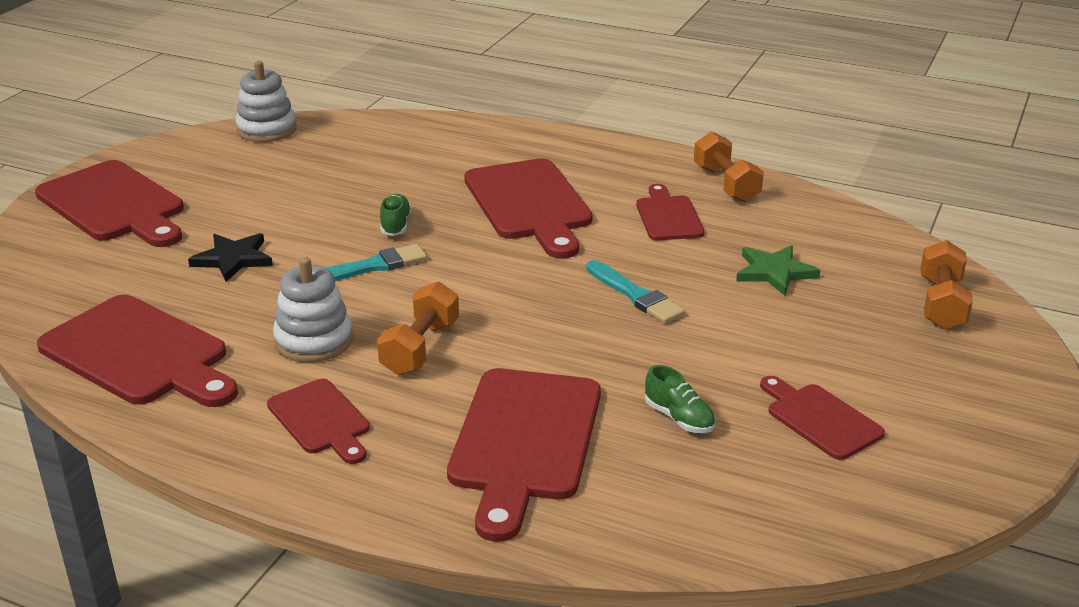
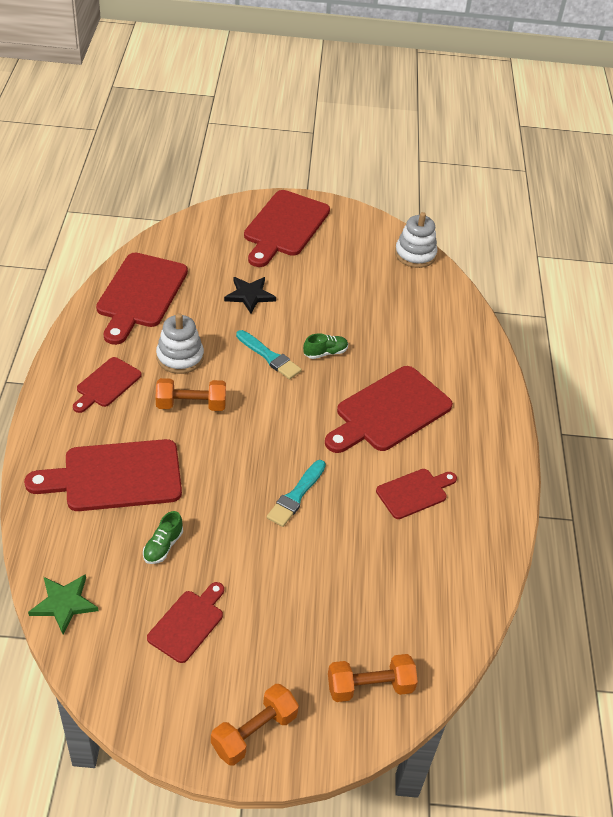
camera: 65 degrees right, 15 degrees up
(726, 184) = (485, 519): orange dumbbell -> orange dumbbell (254, 732)
(774, 272) = (365, 571): green star -> green star (64, 603)

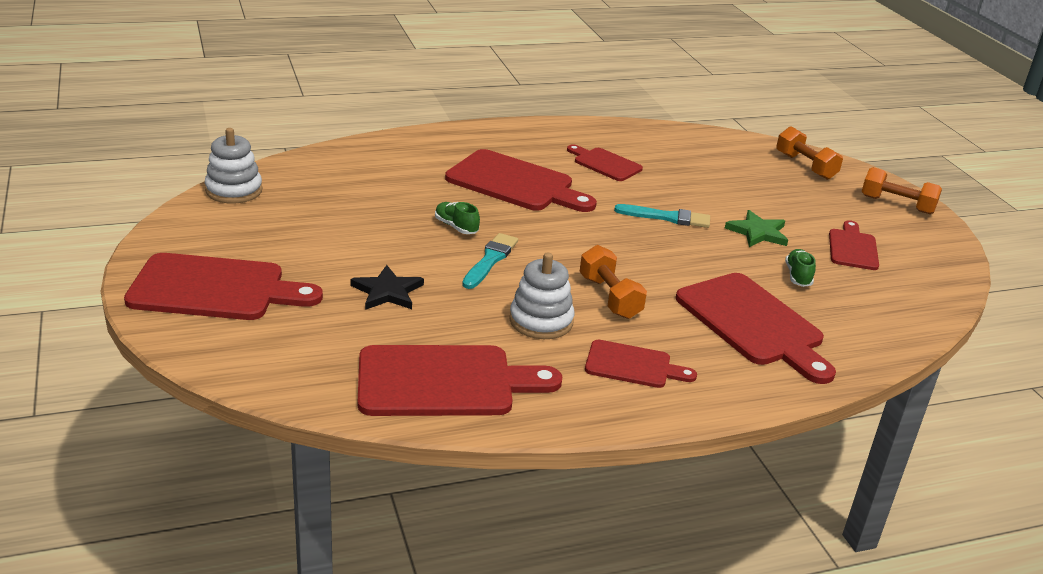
camera: 110 degrees left, 15 degrees down
(64, 603) = (916, 316): green star -> green star (758, 232)
(163, 546) = (798, 276): green shoe -> green shoe turned 90 degrees counterclockwise
(188, 623) = (852, 248): red cutting board -> red cutting board turned 90 degrees clockwise

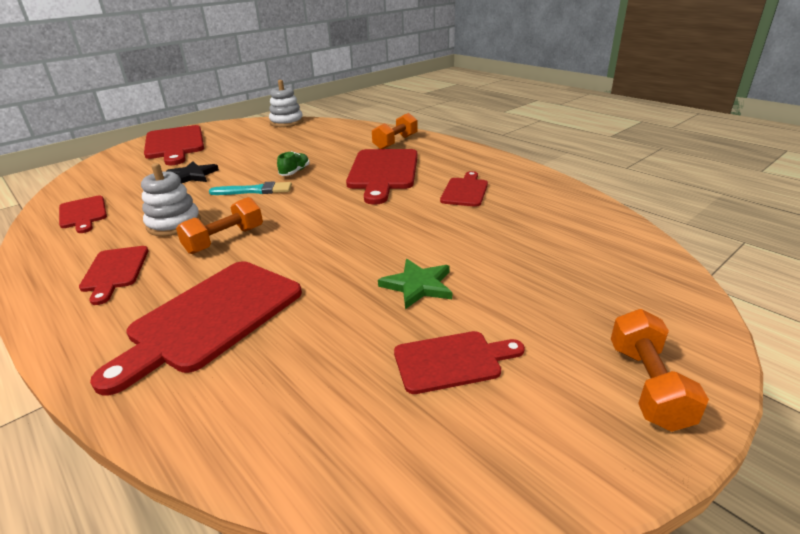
camera: 70 degrees right, 0 degrees up
(444, 382) = (83, 214): red cutting board -> red cutting board, size x0.56
(667, 217) = (395, 234): turquoise brush -> none
(798, 276) = (337, 329): green shoe -> none
(805, 166) = (641, 286): orange dumbbell -> orange dumbbell (395, 142)

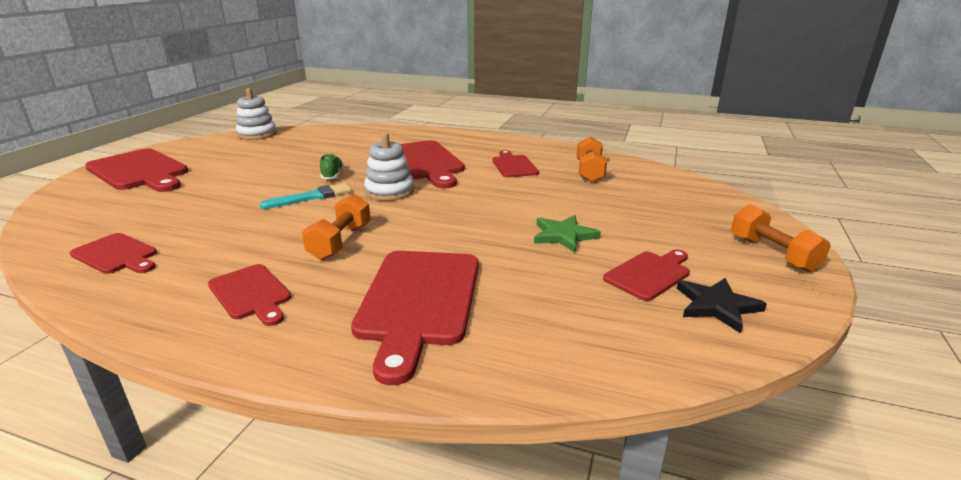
camera: 30 degrees left, 5 degrees down
(174, 224) = (259, 241): white stacking toy -> white stacking toy (389, 191)
(192, 176) = (213, 196): black star -> black star (717, 306)
(395, 142) = (402, 138): orange dumbbell -> orange dumbbell (589, 172)

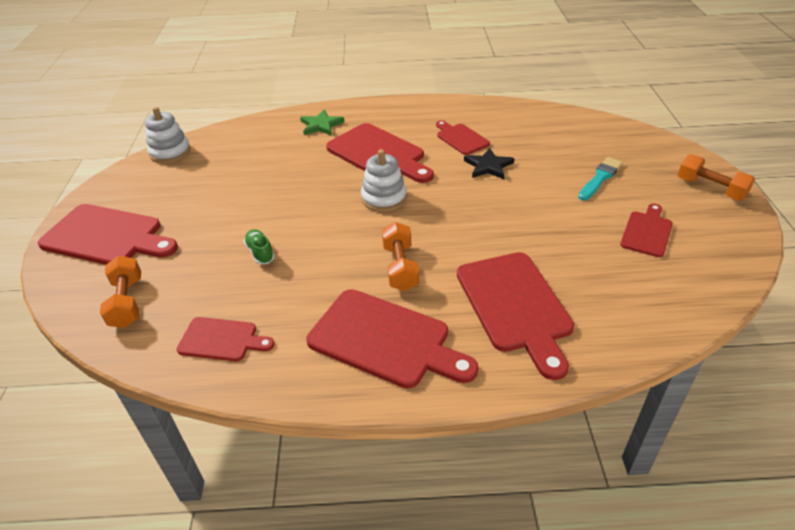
camera: 20 degrees left, 15 degrees up
(251, 294) = (385, 340): red cutting board -> red cutting board, size x1.78
(311, 197) = (321, 224): turquoise brush -> turquoise brush (600, 178)
(332, 175) = (311, 191): green shoe -> green shoe (260, 253)
(563, 235) = (563, 210): green star -> green star (321, 125)
(589, 172) = (528, 131): orange dumbbell -> orange dumbbell (127, 302)
(717, 306) = (705, 248): black star -> black star (488, 166)

